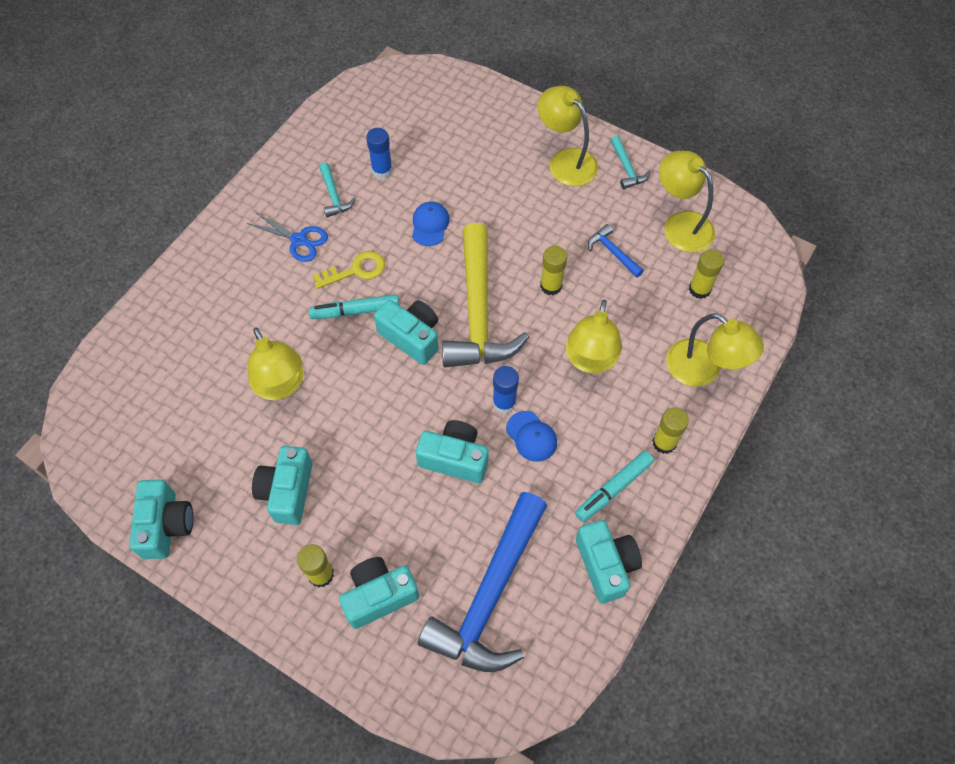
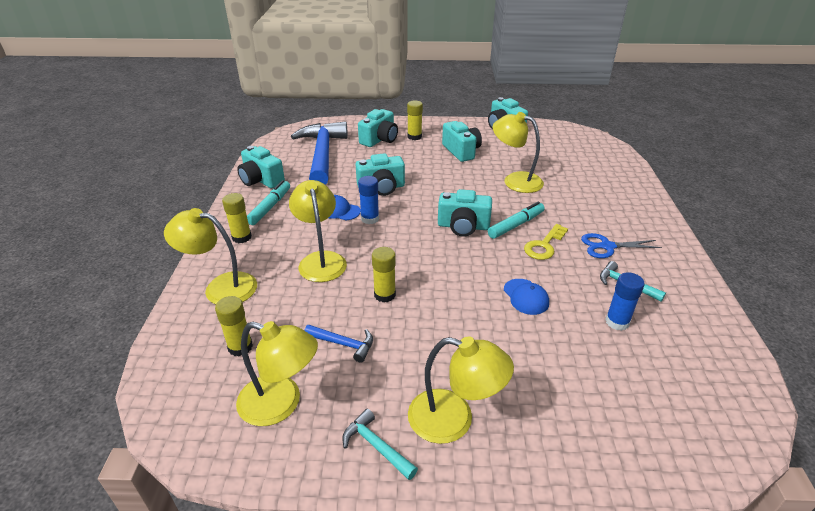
camera: 150 degrees right, 25 degrees down
(478, 312) = (430, 256): yellow hammer -> none

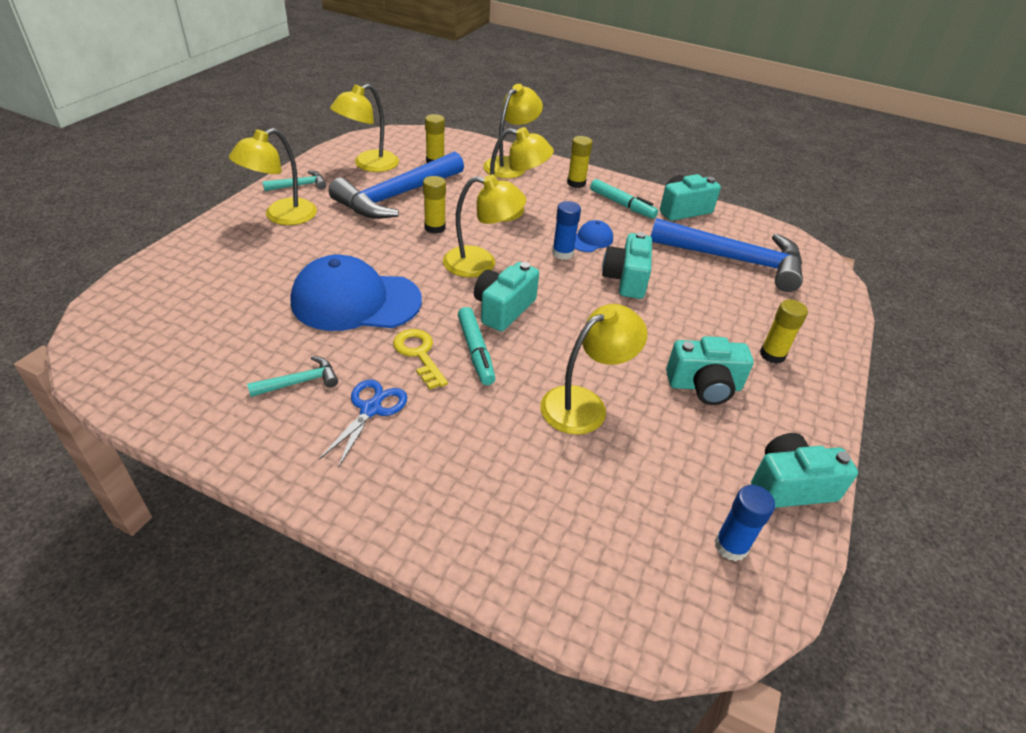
camera: 110 degrees right, 5 degrees up
(343, 344) = (397, 196): blue hammer -> blue hammer, size x2.37
(379, 139) = (770, 318): turquoise camera -> none
(418, 252) = (481, 263): none -> yellow lamp
(526, 297) = (356, 301): blue cap -> blue cap, size x2.21
(617, 322) = (264, 341): blue glue stick -> blue glue stick (731, 546)

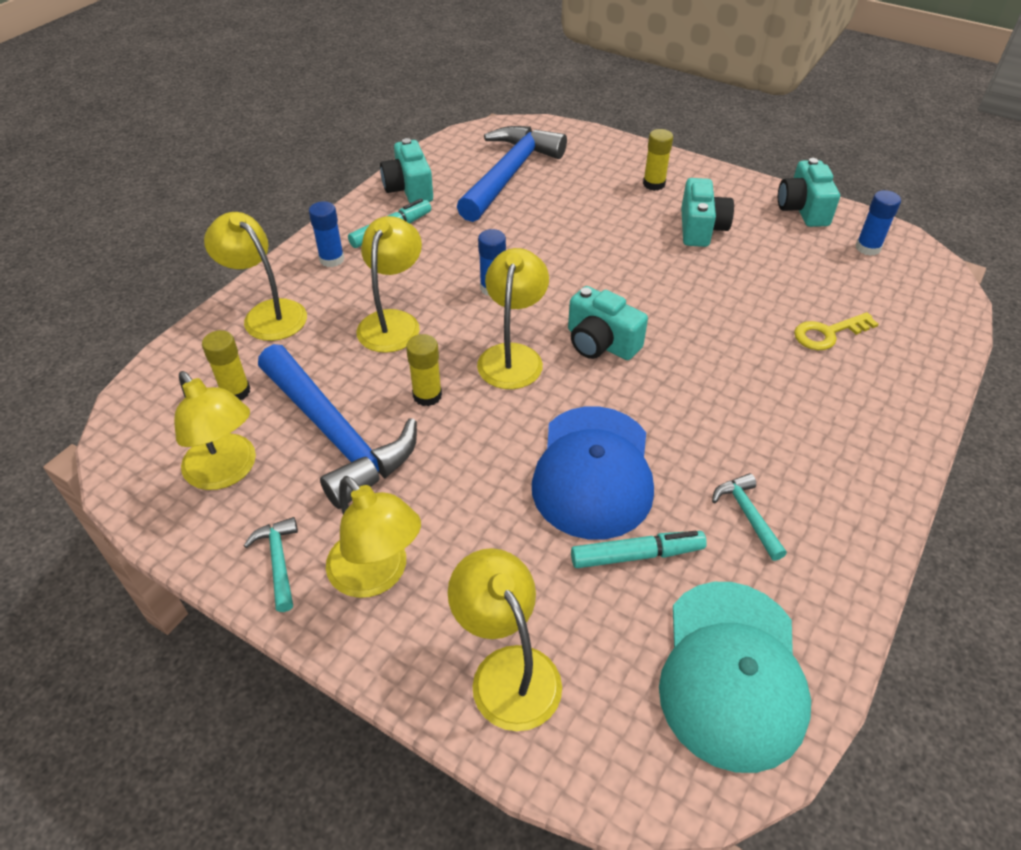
camera: 80 degrees left, 5 degrees up
(159, 359) = (732, 673): none -> turquoise cap
(371, 409) = (777, 451): blue scissors -> none
(419, 354) = (686, 413): yellow key -> yellow key (828, 333)
(475, 351) = (674, 368): turquoise marker -> turquoise marker (636, 555)
(576, 183) = (332, 259): yellow glue stick -> blue glue stick
(584, 404) = (737, 301): yellow lamp -> yellow lamp (507, 670)
(591, 240) = (466, 263): blue cap -> none
(626, 279) = (543, 249): turquoise camera -> none

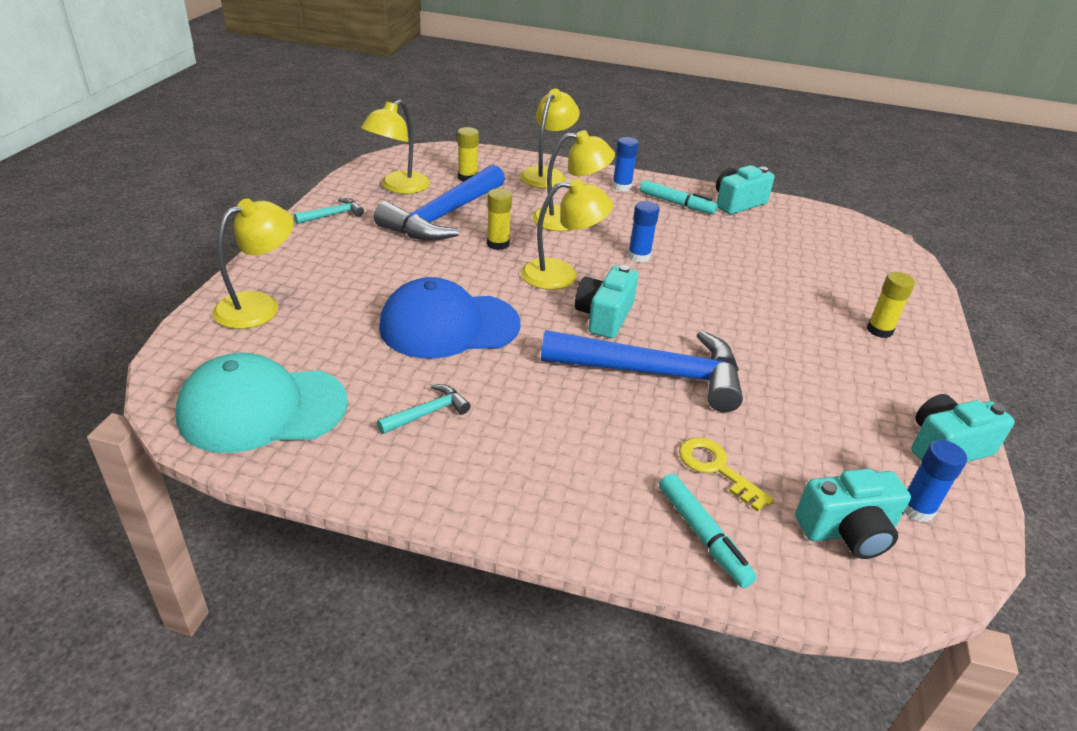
camera: 70 degrees right, 10 degrees down
(377, 575) = (328, 248): yellow lamp -> none
(509, 175) = (806, 246): blue hammer -> blue hammer (653, 373)
(636, 555) = (369, 353): turquoise marker -> turquoise marker (702, 535)
(701, 228) = (829, 367): turquoise camera -> turquoise camera (847, 531)

